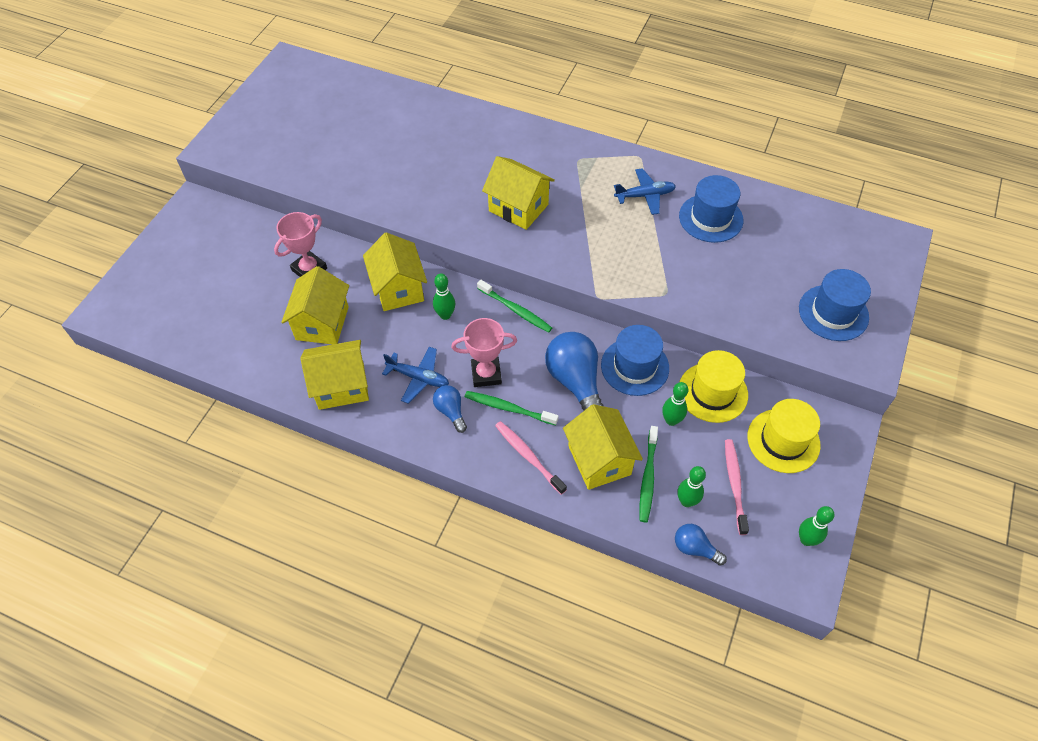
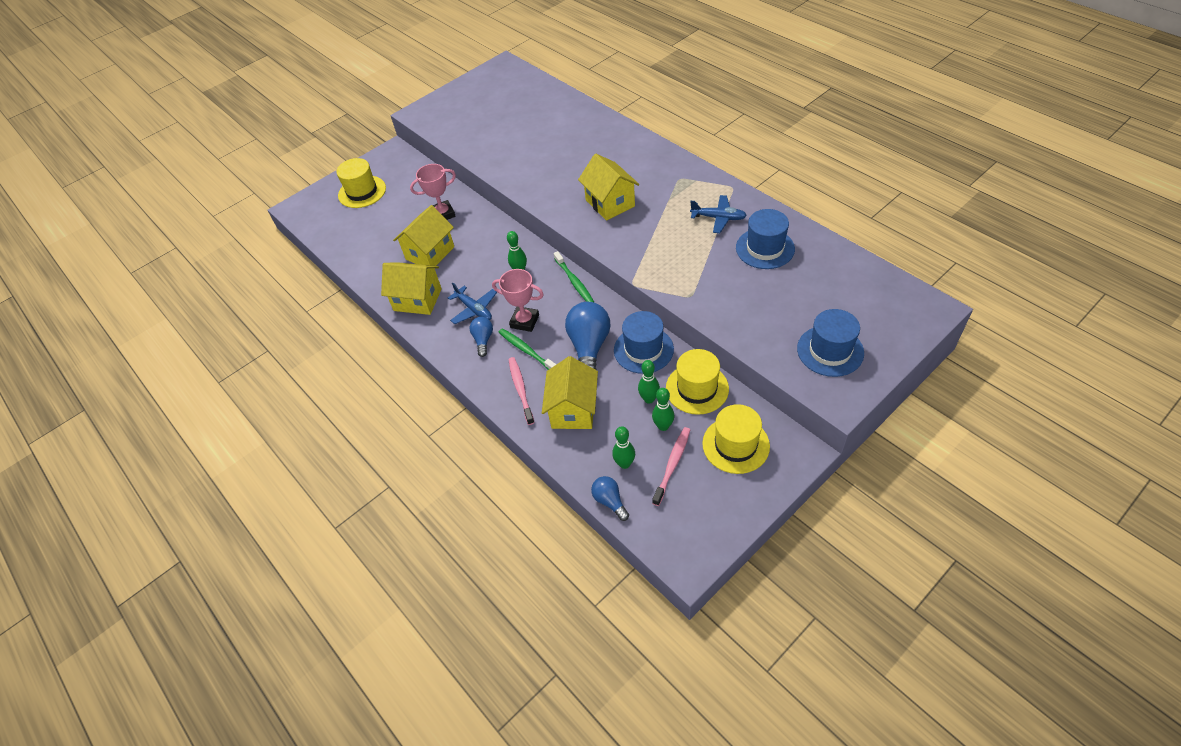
camera: 30 degrees right, 5 degrees down
(184, 267) = (362, 192): none -> yellow hat
(398, 288) = (497, 243): yellow house -> none
(648, 478) = (604, 435): green toothbrush -> none
(806, 540) = (708, 528): green bowling pin -> green bowling pin (663, 426)

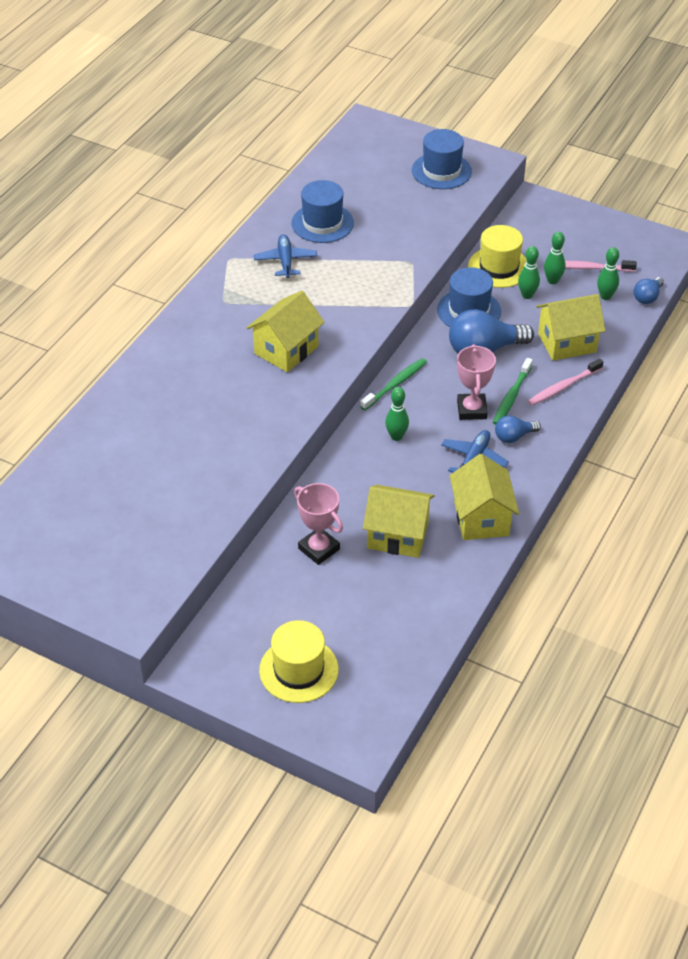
camera: 115 degrees left, 5 degrees down
(735, 445) = (548, 235): yellow hat -> none

